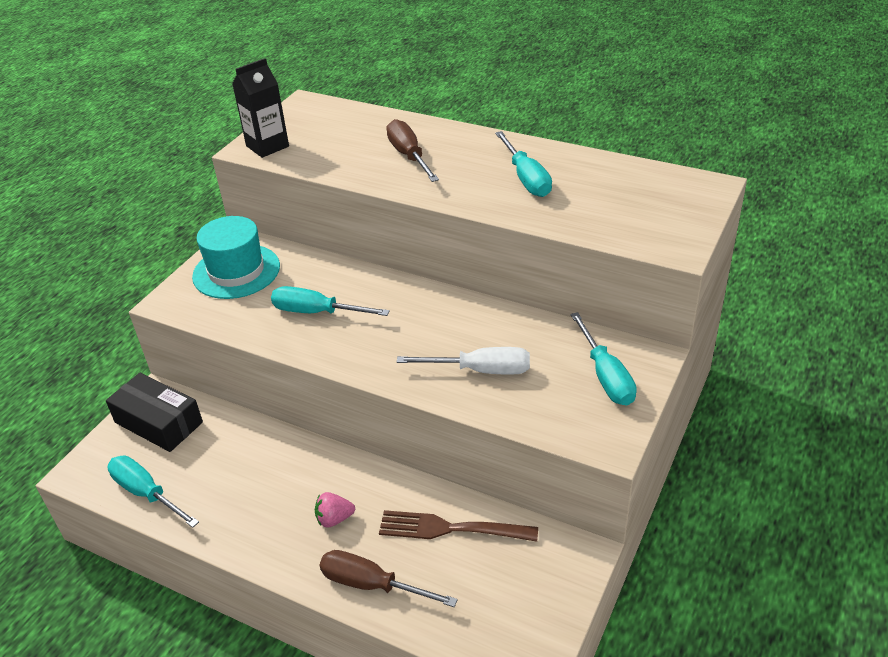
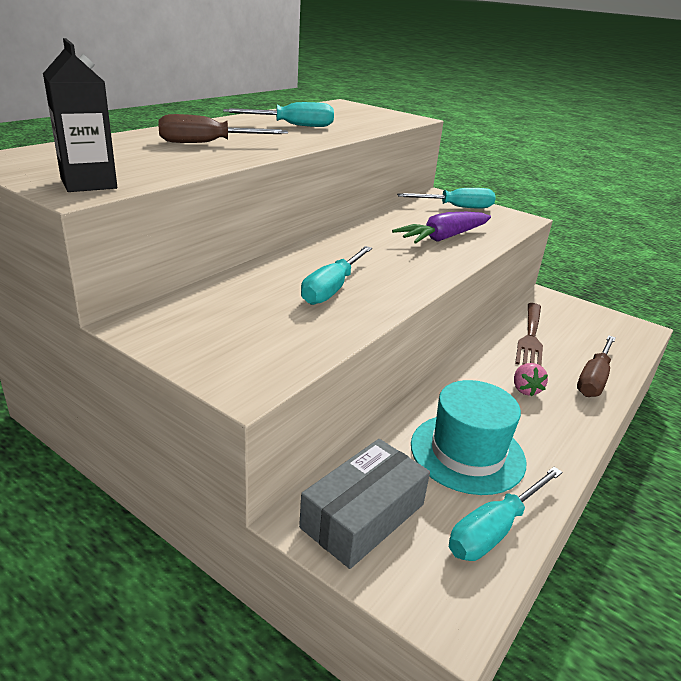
camera: 85 degrees left, 10 degrees down
(158, 422) = (363, 516): black box -> grey box
(236, 271) = (214, 327): turquoise hat -> turquoise hat (467, 453)
(481, 370) = (443, 238): white screwdriver -> purple carrot

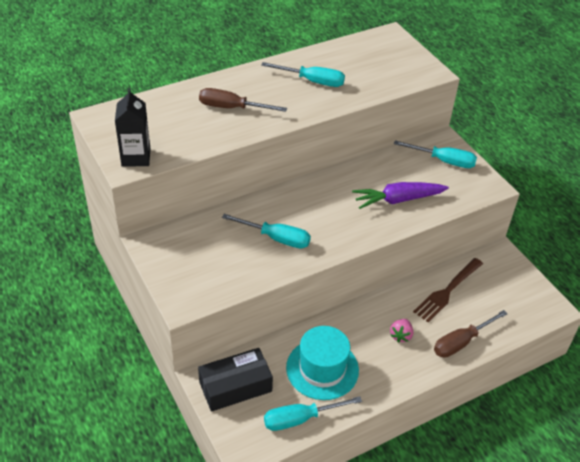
camera: 25 degrees right, 15 degrees up
(332, 289) = (276, 238): turquoise screwdriver -> turquoise screwdriver turned 120 degrees counterclockwise
(363, 516) = (235, 386): grey box -> black box

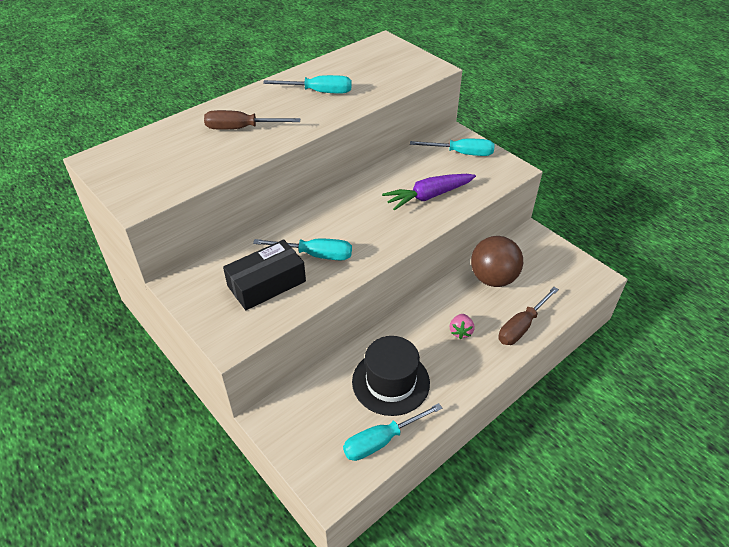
camera: 10 degrees left, 0 degrees up
(136, 157) = (146, 192): black carton -> none
(235, 386) = (303, 420): black box -> black box (266, 284)
(322, 369) = (390, 382): turquoise hat -> black hat
(447, 291) = (493, 279): brown fork -> brown ball

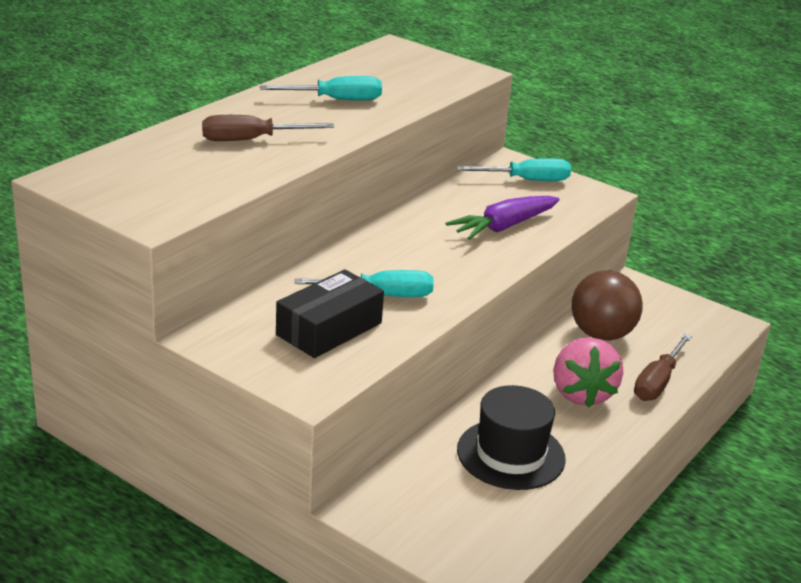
camera: 15 degrees left, 15 degrees down
(381, 441) = (524, 517): turquoise screwdriver -> none
(460, 332) = (581, 394): pink strawberry -> pink strawberry, size x2.03

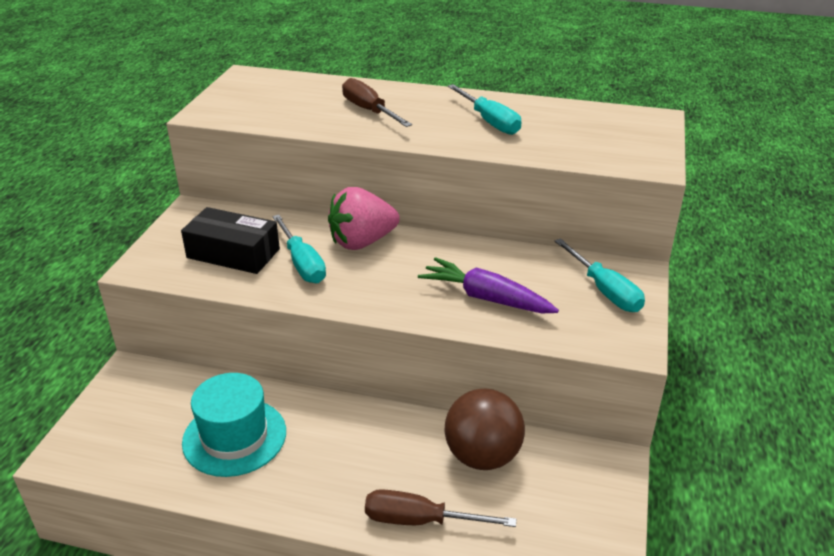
camera: 70 degrees right, 5 degrees up
(511, 454) = (234, 437): black hat -> turquoise hat
(581, 394) = (360, 463): pink strawberry -> pink strawberry (362, 242)

